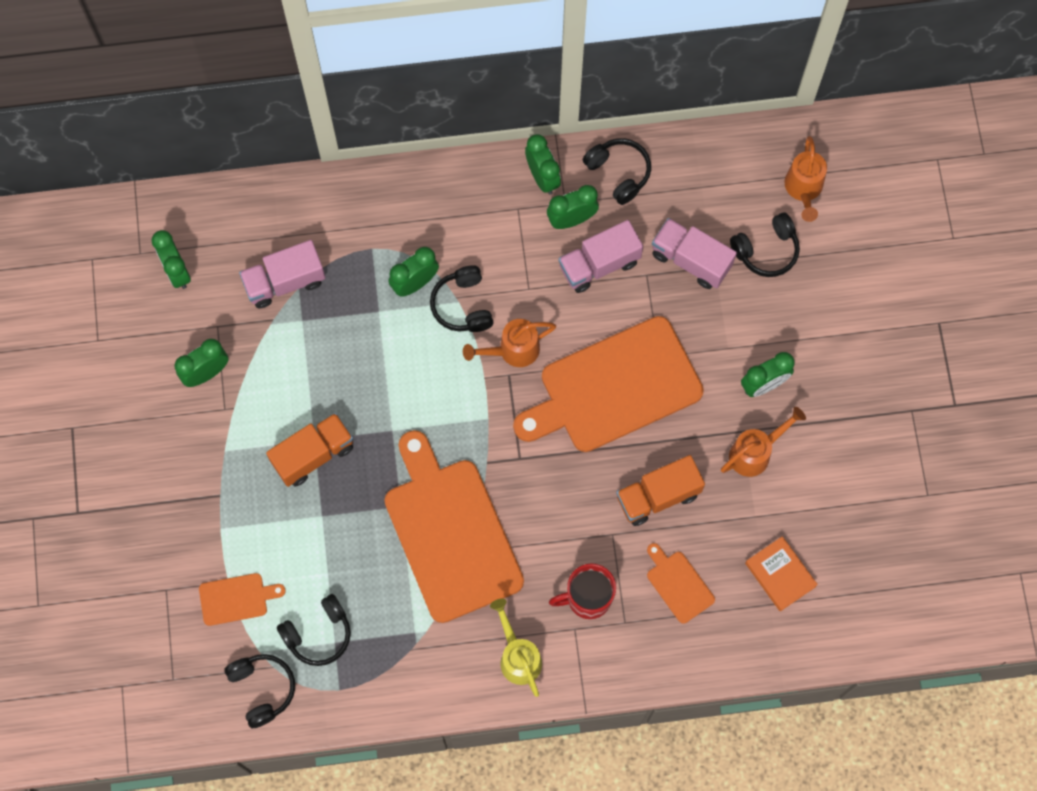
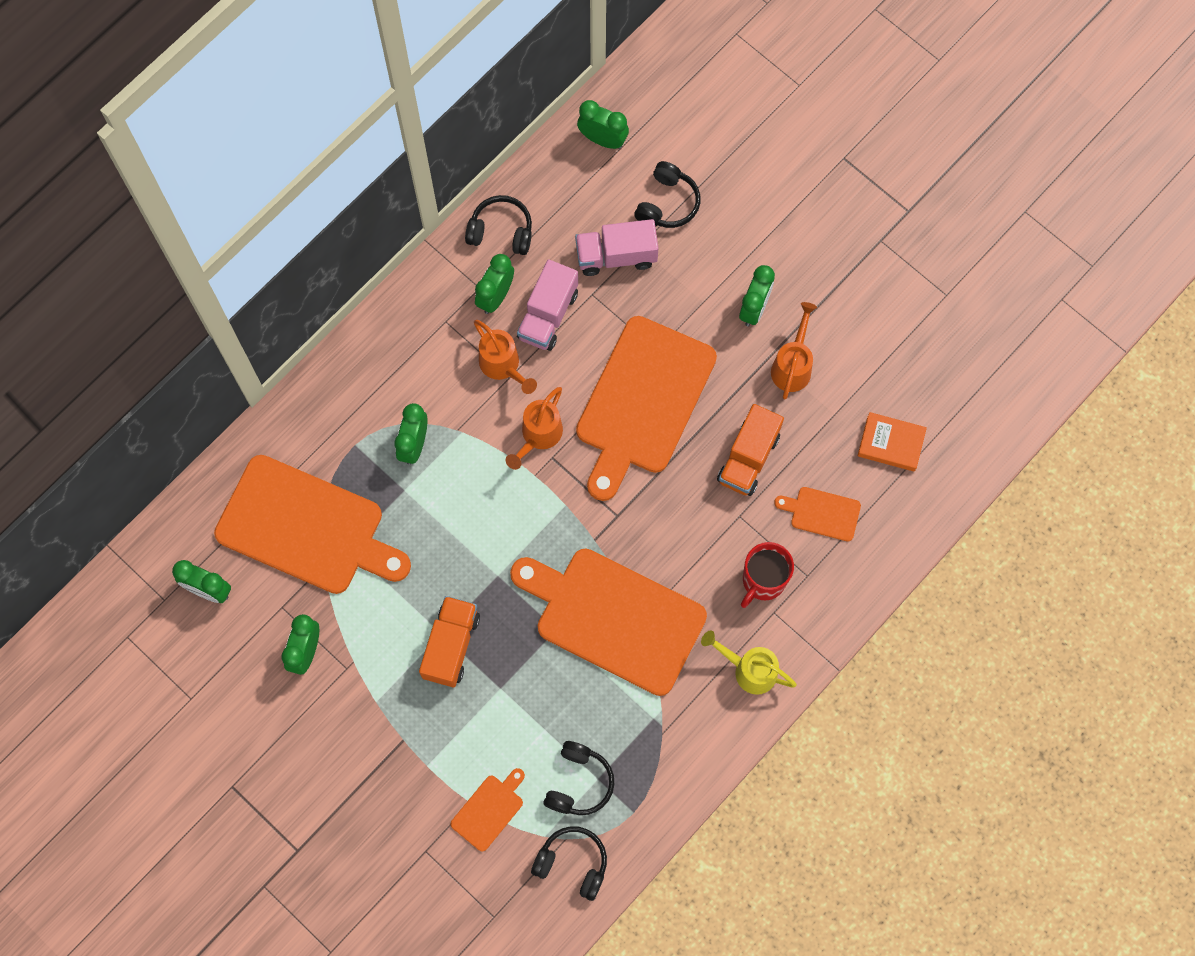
camera: 40 degrees left, 0 degrees up
(285, 282) = (306, 527): pink truck -> orange cutting board
(463, 305) = (468, 432): black headphones -> none
(542, 177) = (443, 281): green clock -> green clock (603, 139)
(803, 189) = (655, 134): orange watering can -> orange watering can (503, 366)

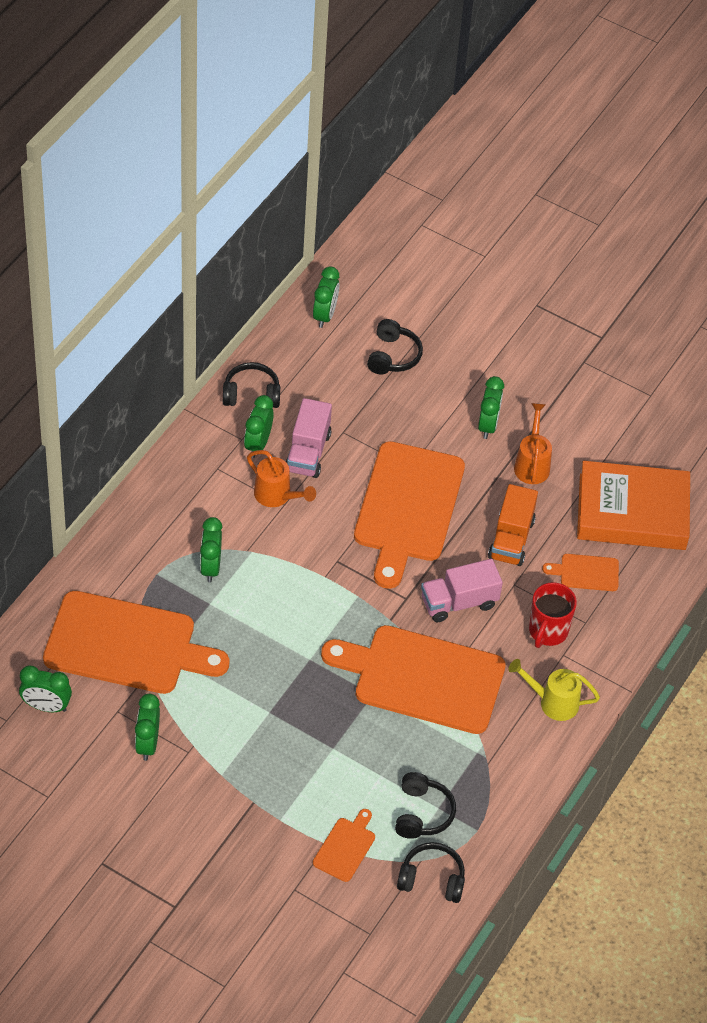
camera: 15 degrees left, 20 degrees down
(451, 646) = (280, 720): orange truck -> none
(538, 436) = (321, 545): orange watering can -> none
(603, 139) = (325, 315): green clock -> green clock turned 90 degrees clockwise
(616, 256) = (357, 400): pink truck -> pink truck (459, 602)
(891, 443) = (632, 512): orange book -> orange book, size x2.06

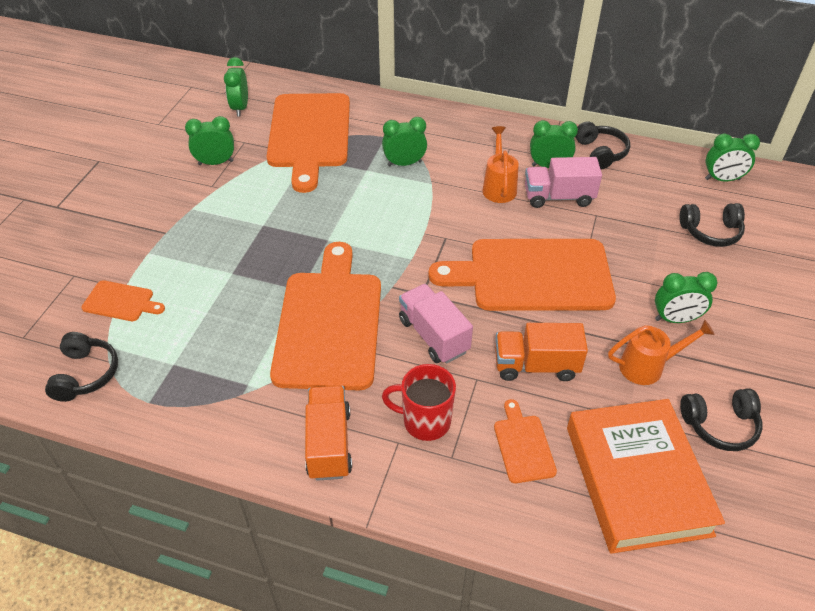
camera: 80 degrees right, 5 degrees down
(276, 496) = (499, 187): orange watering can -> orange watering can turned 150 degrees clockwise
(422, 813) = (165, 352): black headphones -> black headphones (720, 425)
(553, 702) = (329, 443): yellow watering can -> orange truck

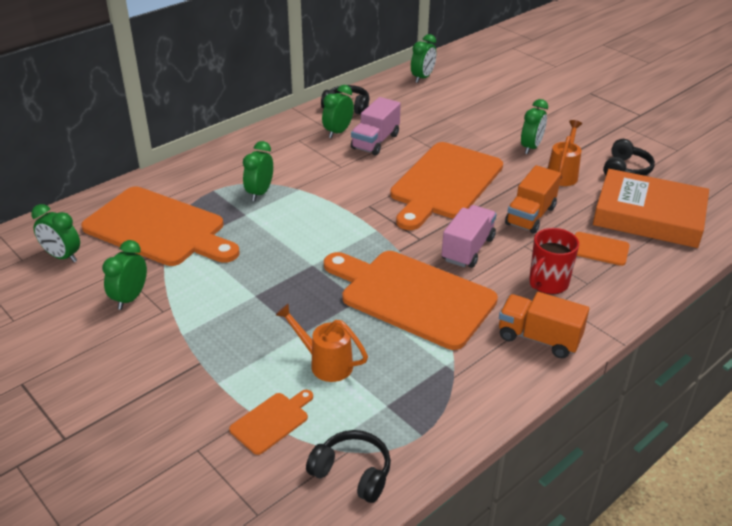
camera: 60 degrees left, 10 degrees down
(433, 335) = (468, 249): pink truck -> pink truck turned 120 degrees clockwise
(499, 187) = (337, 161): orange watering can -> orange watering can (325, 363)
(710, 232) = (466, 103): black headphones -> none

